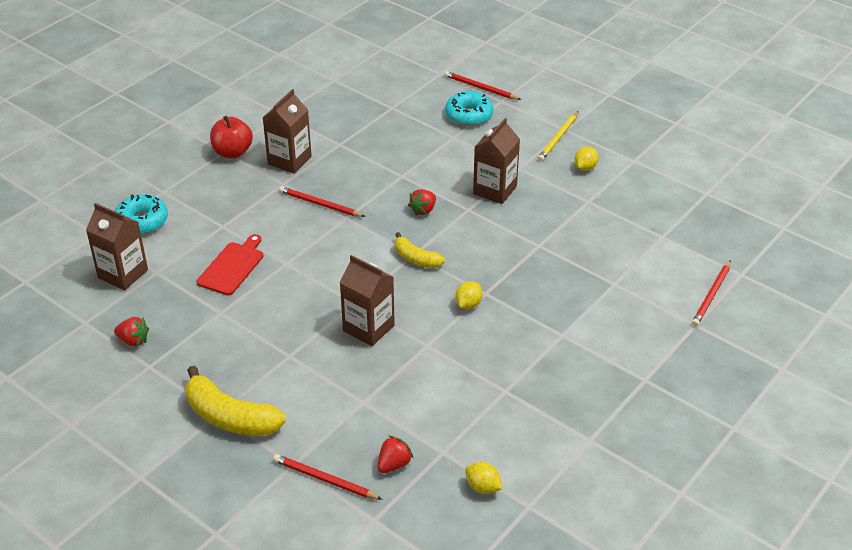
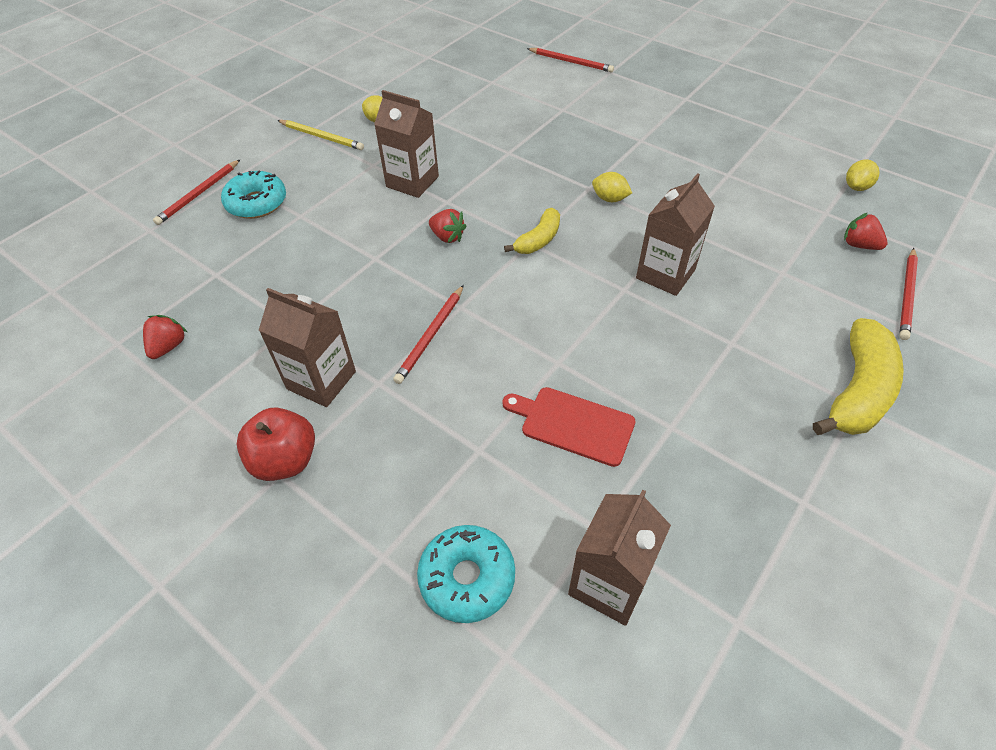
camera: 90 degrees left, 10 degrees up
(133, 340) = (759, 534): red strawberry -> red strawberry (169, 346)

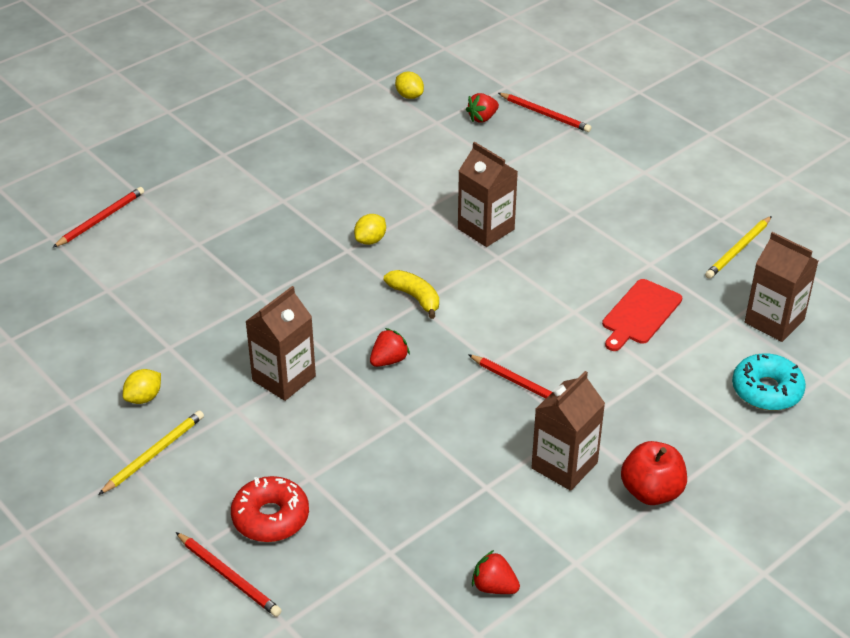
camera: 80 degrees left, 10 degrees down
(257, 203) = (270, 517): turquoise donut -> red donut
(746, 528) = (738, 250): none -> yellow pencil
(857, 391) = (632, 167): yellow banana -> none

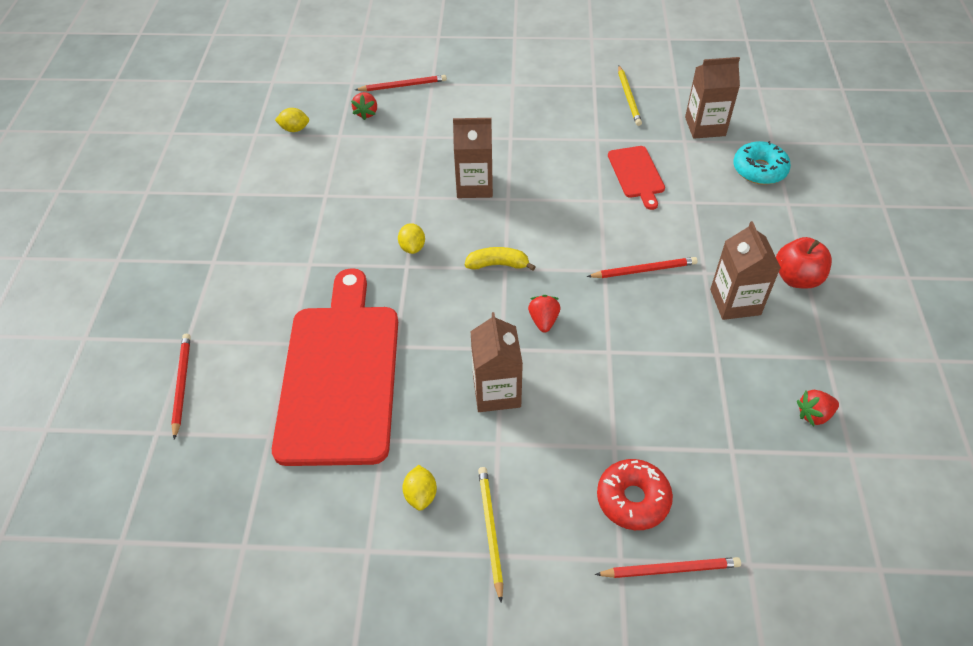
camera: 45 degrees left, 10 degrees up
(200, 287) = (340, 375): none -> red cutting board

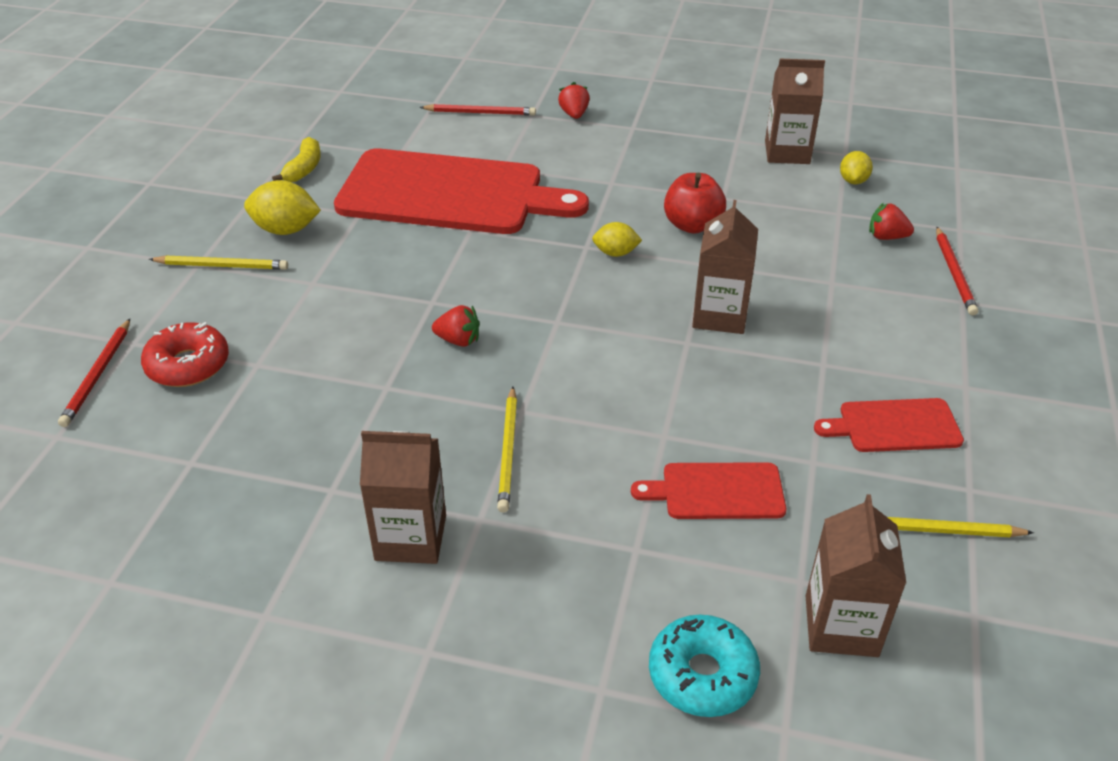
camera: 100 degrees right, 10 degrees down
(421, 495) = (286, 230): yellow lemon -> yellow lemon, size x1.61
(496, 391) = (375, 290): brown carton -> brown carton (787, 152)
(498, 264) = (565, 316): yellow banana -> yellow banana (304, 169)
(556, 110) = (894, 426): none -> red cutting board
(644, 270) = (508, 451): red pencil -> yellow pencil
(797, 278) = (425, 635): red apple -> red apple (692, 225)
(814, 414) = (186, 563): red strawberry -> red strawberry (574, 114)

